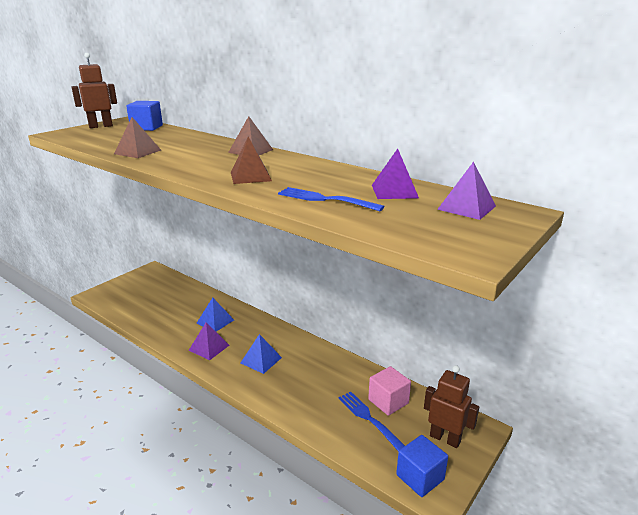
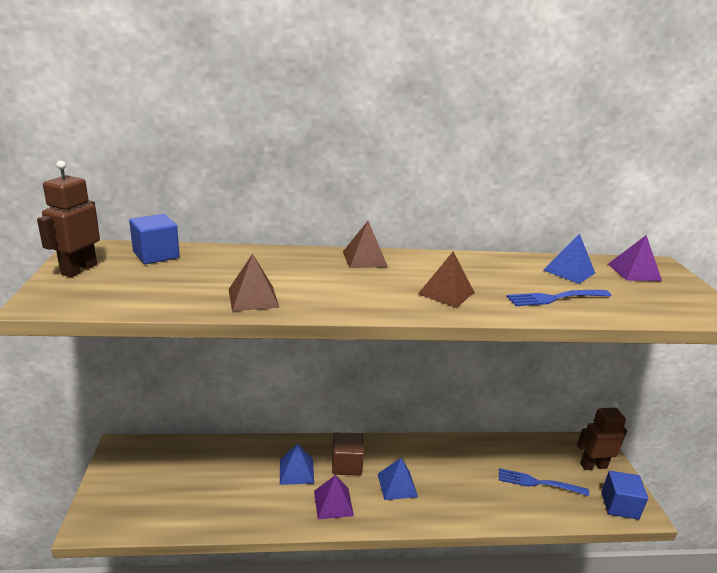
camera: 45 degrees left, 0 degrees up
(248, 333) = (346, 464): none -> brown cube
(388, 401) = (529, 460): pink cube -> none
(394, 191) = (569, 271): purple pyramid -> blue pyramid

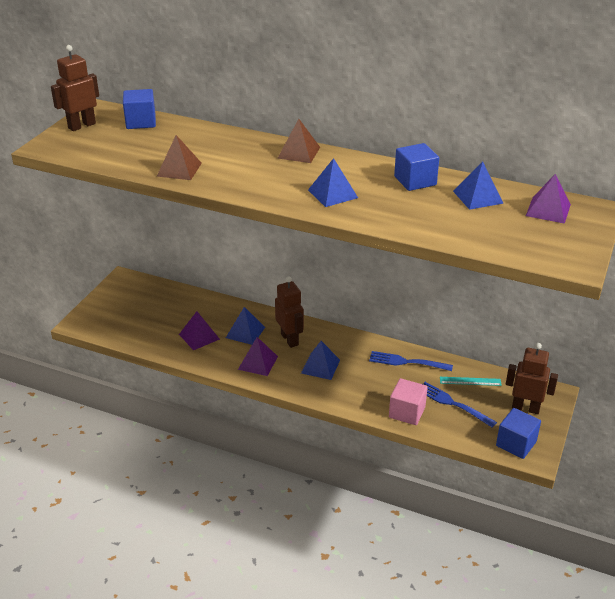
camera: 30 degrees right, 10 degrees up
(249, 492) = (199, 336): none -> purple pyramid
(346, 464) = (290, 339): brown cube -> brown robot
(446, 293) = (332, 193): brown pyramid -> blue pyramid
(501, 267) = (415, 181): none -> blue cube
(511, 507) = (407, 412): none -> pink cube
(531, 454) = (470, 381): none -> turquoise ruler
(555, 298) = (425, 217): blue fork -> blue fork (407, 362)

